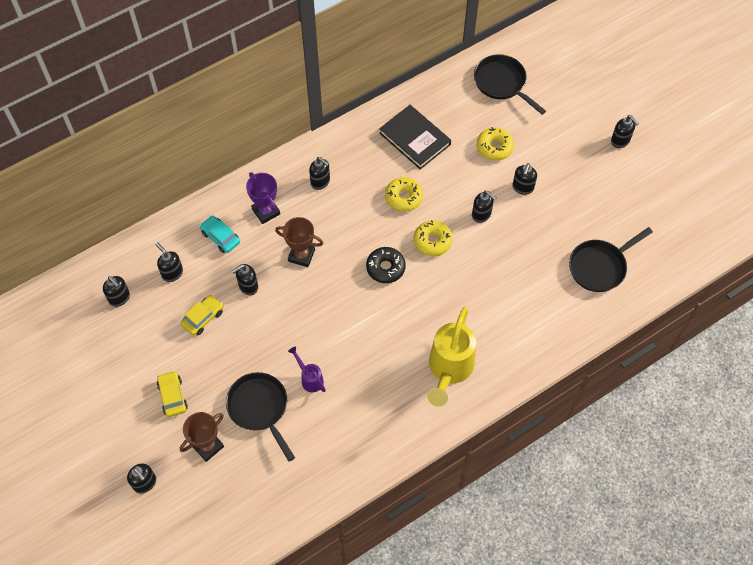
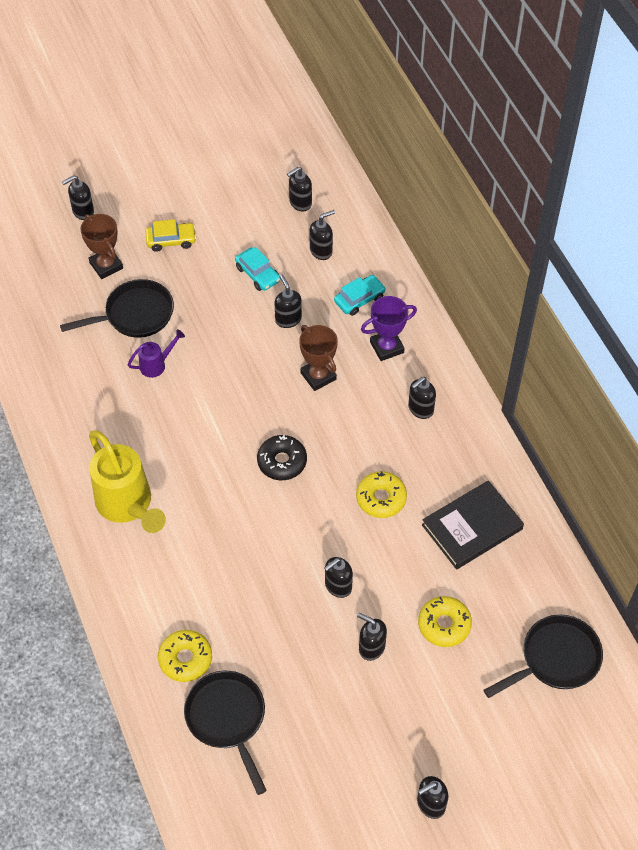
camera: 100 degrees right, 5 degrees down
(203, 318) = (258, 274): yellow car -> turquoise car
(301, 255) = (318, 376): brown trophy -> brown trophy turned 60 degrees counterclockwise
(432, 241) = (309, 520): yellow donut -> yellow donut (185, 659)
(449, 370) = (128, 506): yellow watering can -> yellow watering can turned 150 degrees counterclockwise

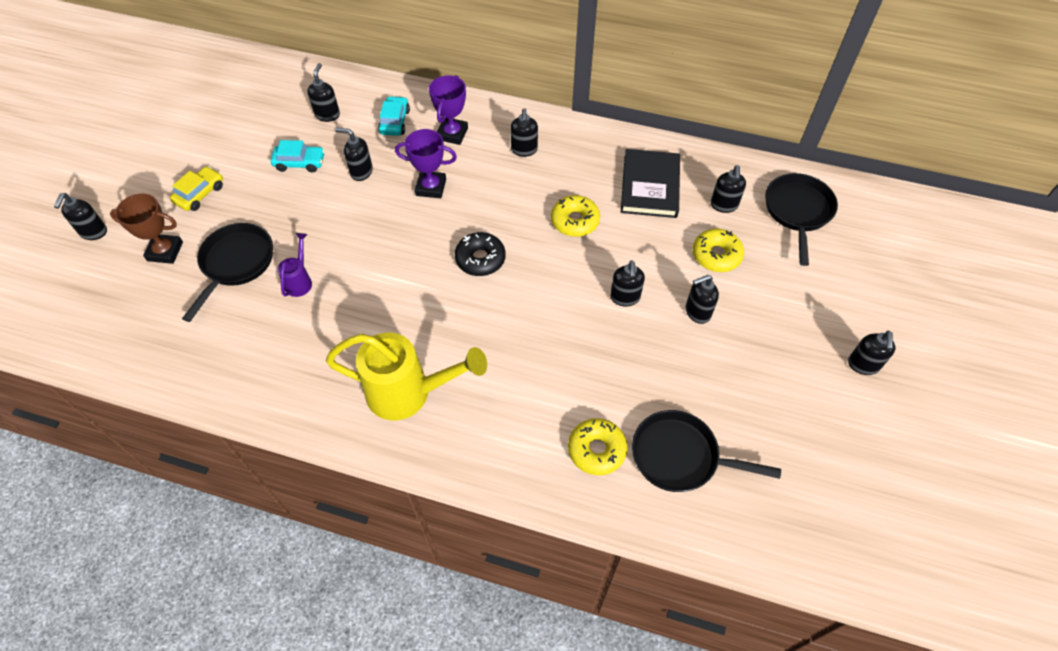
camera: 50 degrees left, 0 degrees up
(300, 203) = (272, 99): black soap dispenser -> black soap dispenser (724, 205)
(318, 376) = (431, 187): brown trophy -> purple trophy

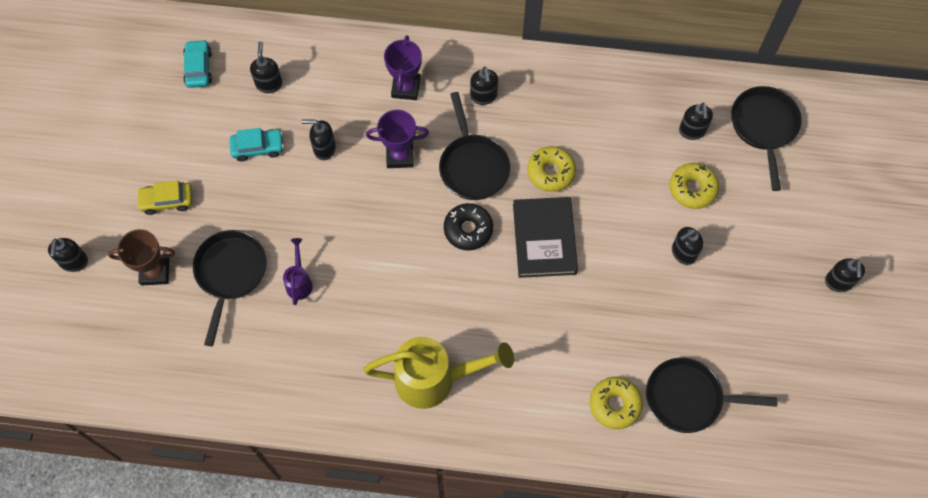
camera: 10 degrees left, 10 degrees up
(200, 194) = (167, 201): yellow car -> yellow car turned 120 degrees counterclockwise
(394, 122) = (342, 82): turquoise car -> turquoise car (198, 68)
(499, 205) = (473, 166): none -> black pan
(625, 297) = (613, 249): black soap dispenser -> none
(650, 186) = (617, 120): black book -> black book (544, 239)

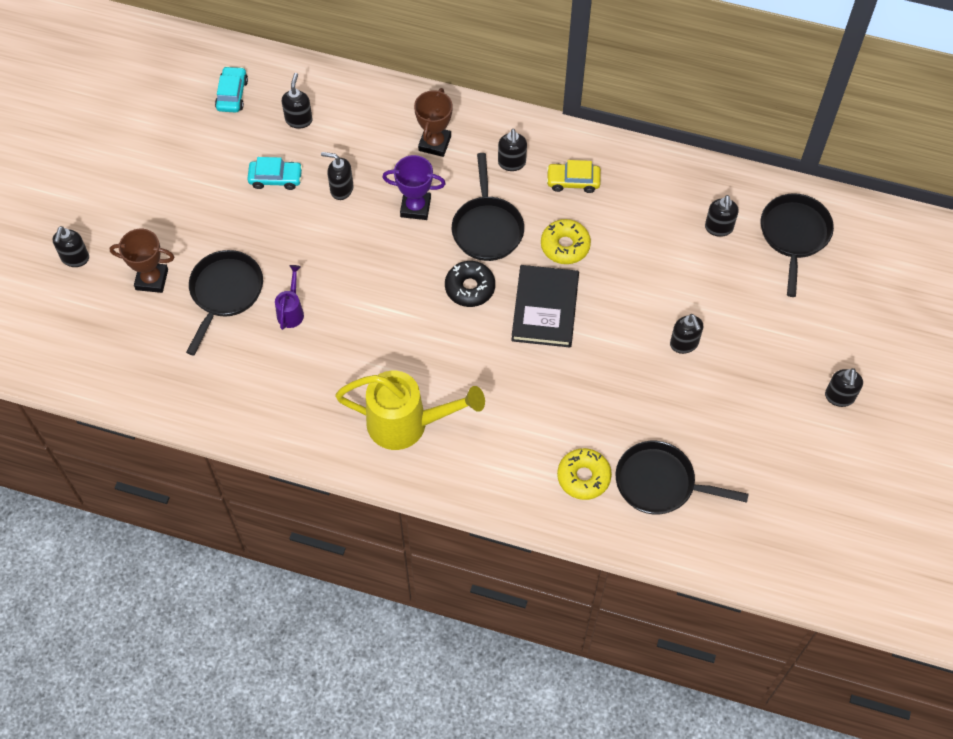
camera: 10 degrees right, 5 degrees down
(167, 201) = (176, 215): yellow car -> yellow car (573, 181)
(405, 88) = (434, 143): purple trophy -> brown trophy
(683, 253) = (684, 344): black soap dispenser -> black soap dispenser turned 90 degrees counterclockwise
(692, 189) = (707, 284): yellow donut -> none

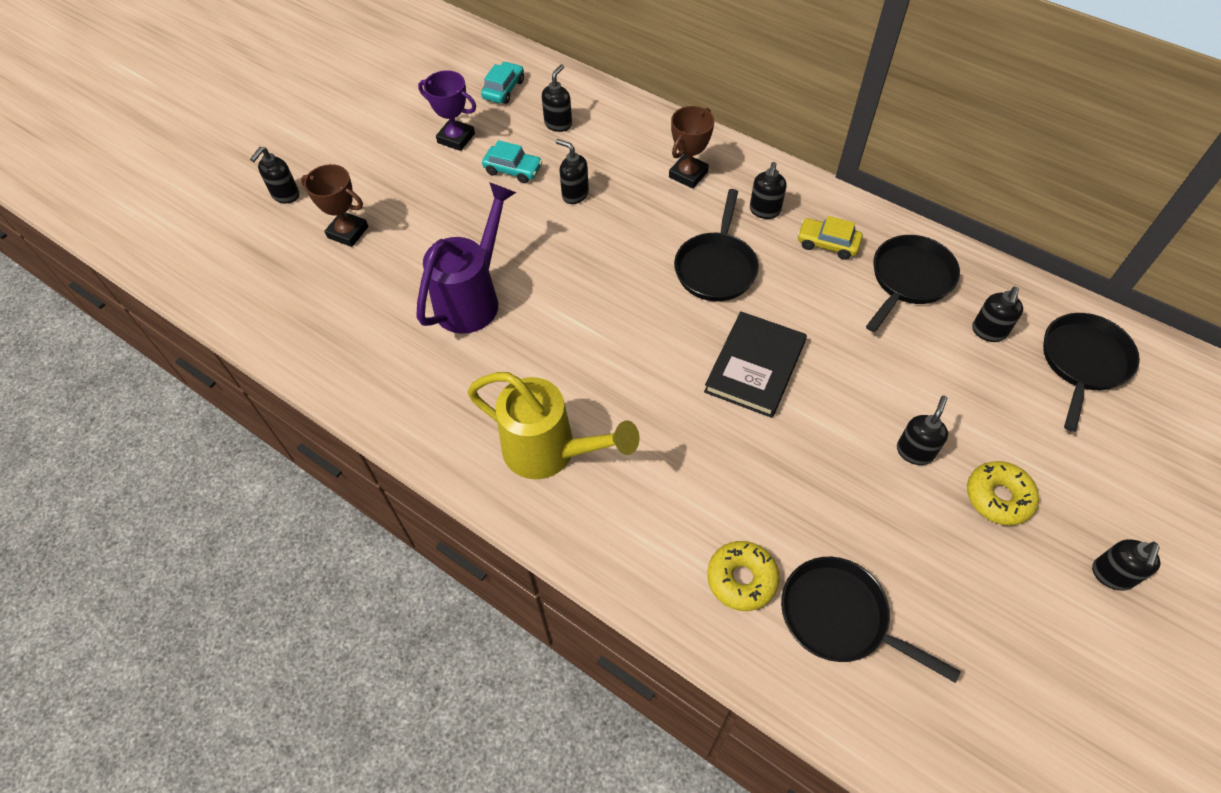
camera: 20 degrees right, 5 degrees down
(225, 293) = (414, 262): black pan -> black pan (909, 279)
(291, 311) = (473, 297): purple watering can -> purple watering can, size x2.10
(415, 207) = (645, 229): purple trophy -> purple trophy (456, 138)
(470, 288) = (675, 323): black donut -> none
(565, 246) = (799, 306): yellow donut -> yellow donut (998, 497)
(684, 344) = (914, 451): black soap dispenser -> black soap dispenser turned 150 degrees counterclockwise

